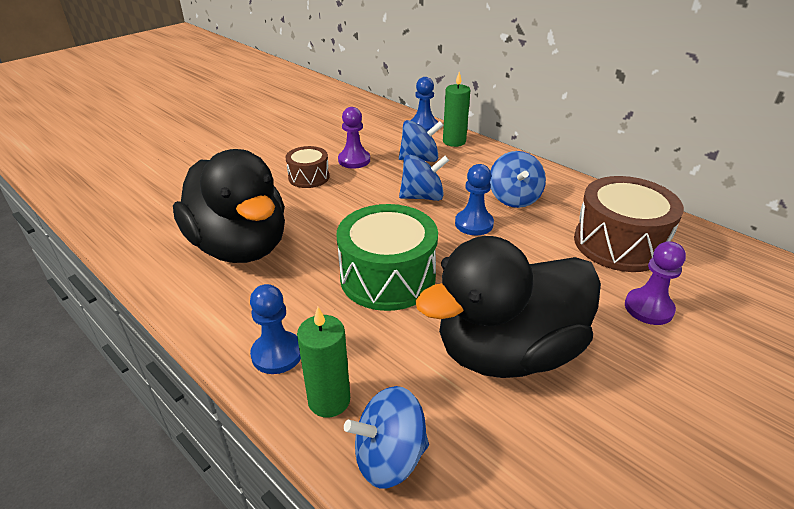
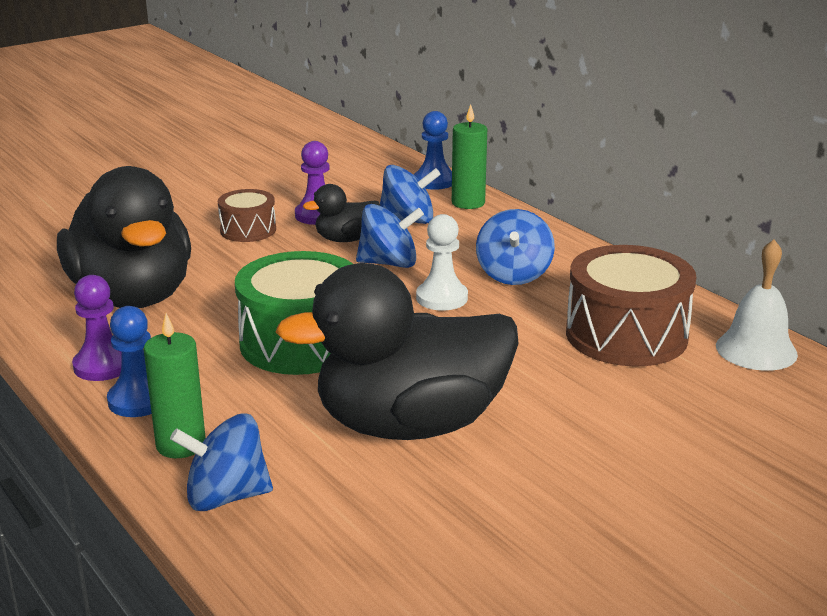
camera: 10 degrees right, 10 degrees down
(383, 179) = (346, 239): none -> black duck
(474, 224) = (442, 298): blue pawn -> white pawn
(648, 308) = (618, 402): purple pawn -> purple pawn (103, 365)
(713, 247) = (756, 350): none -> white bell

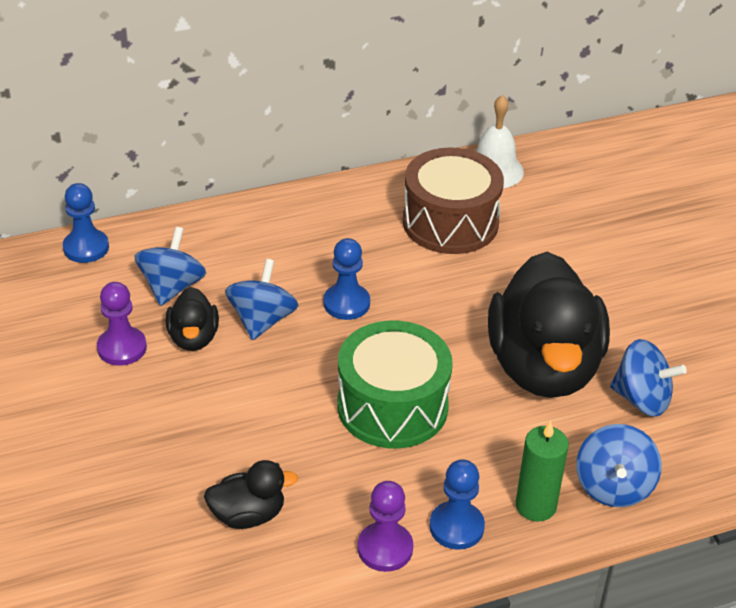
camera: 75 degrees left, 15 degrees up
(133, 297) = (248, 515): black duck -> black duck, size x0.45
(248, 230) = (130, 406): brown drum -> none
(442, 298) = (346, 303): white pawn -> blue pawn
(468, 203) = (154, 239): green candle -> none
(513, 274) = (322, 251): blue spinning top -> blue spinning top (642, 399)

